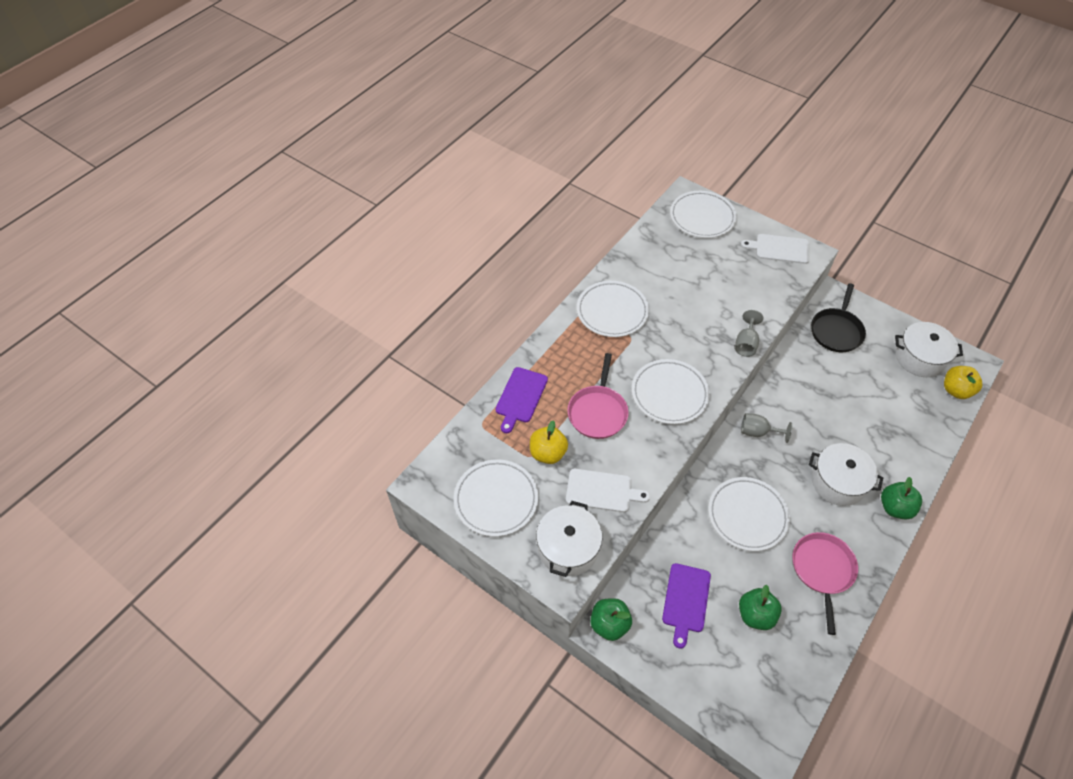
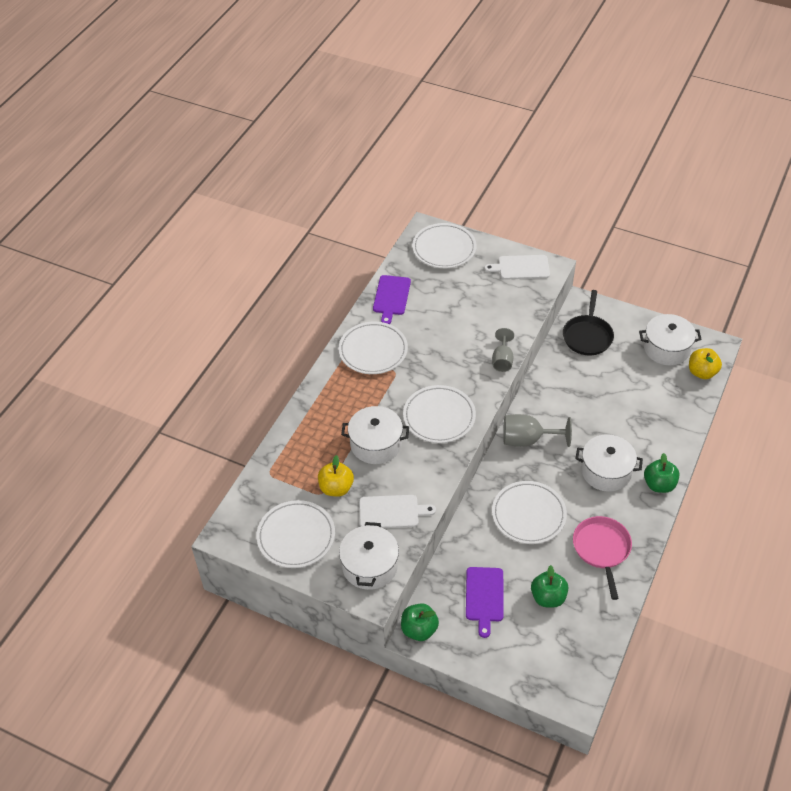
camera: 10 degrees left, 5 degrees down
(520, 397) = (301, 443): purple cutting board -> purple cutting board (391, 297)
(598, 412) = (376, 444): pink pan -> white pot
(758, 432) = (527, 440): grey goblet -> grey goblet, size x1.51

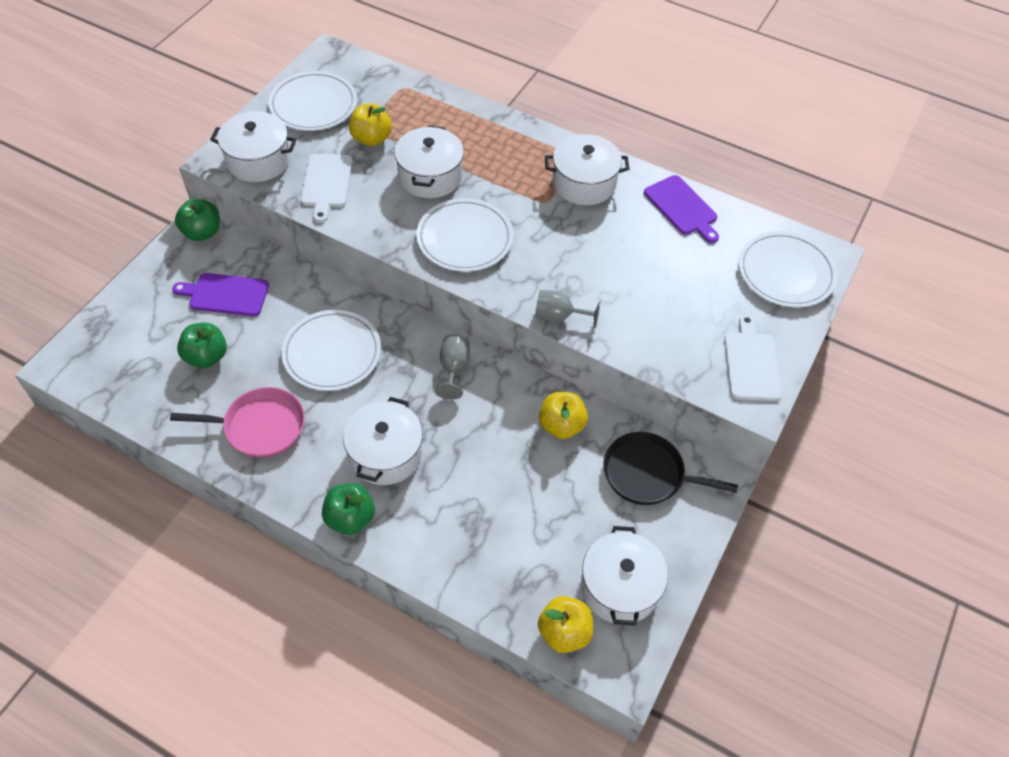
camera: 90 degrees right, 5 degrees up
(373, 350) = (584, 183): white plate -> white pot
(391, 297) = (682, 207): purple cutting board -> purple cutting board turned 135 degrees counterclockwise
(527, 440) = (453, 368): grey goblet -> grey goblet, size x0.66
(562, 379) = (561, 425): none -> yellow apple

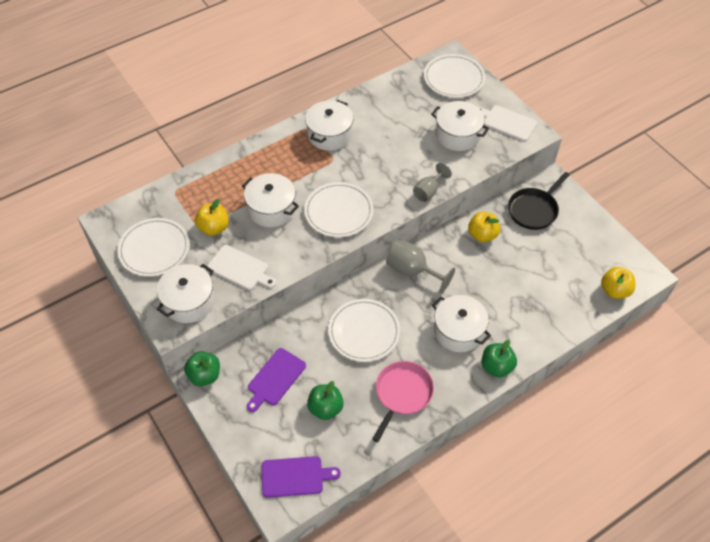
camera: 60 degrees left, 0 degrees up
(453, 368) = (412, 271): grey goblet -> grey goblet, size x1.51
(619, 587) = (598, 254): white pot -> white pot (458, 135)
(682, 207) = (378, 99): purple cutting board -> purple cutting board (295, 476)

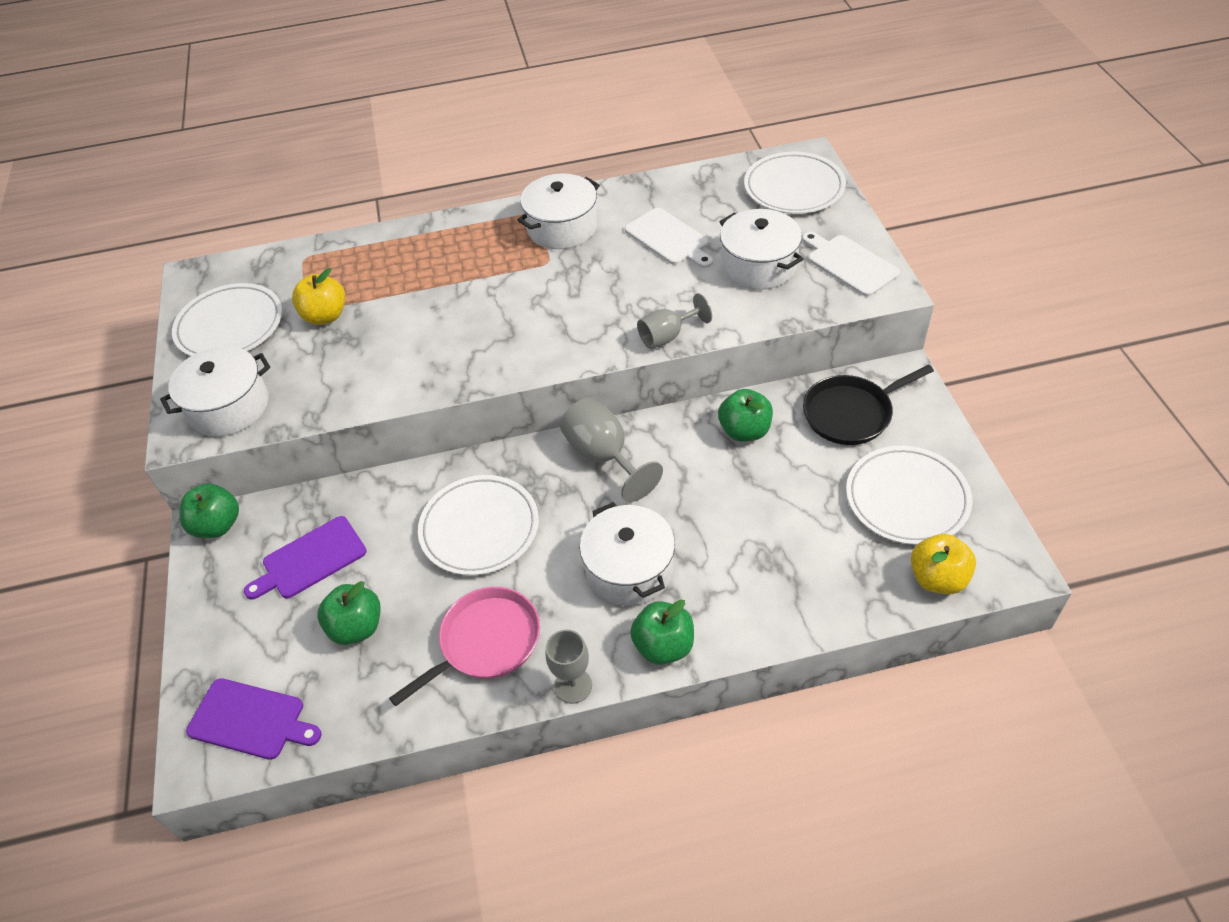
camera: 25 degrees right, 5 degrees down
(240, 268) = (326, 379): white cutting board -> white cutting board (669, 238)
(271, 209) = (420, 309): white pot -> none
(339, 212) = (513, 335): white plate -> white plate (907, 498)
(460, 402) = (573, 686): none -> grey goblet
(482, 235) = (744, 431): yellow apple -> green apple

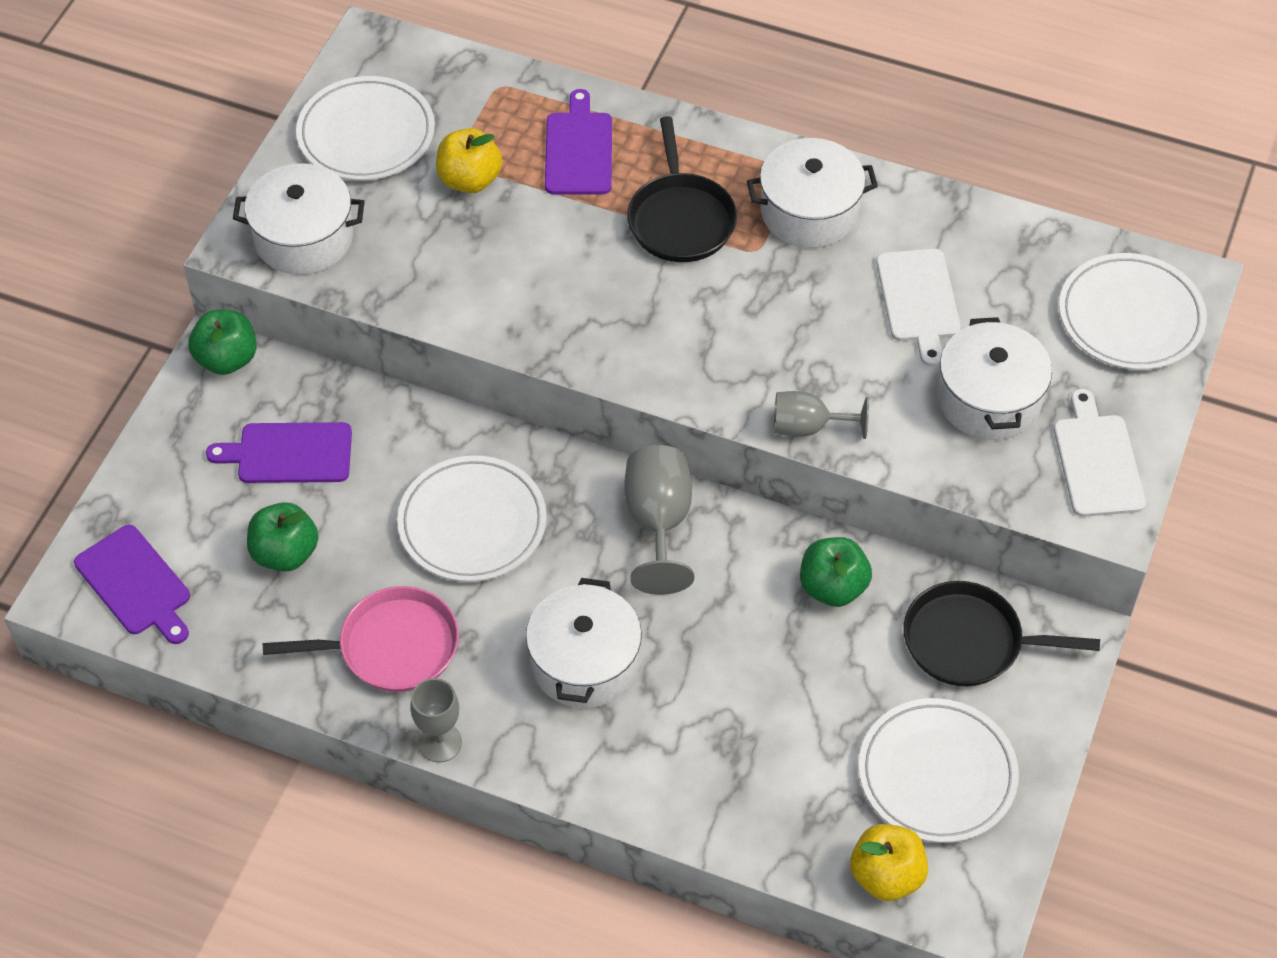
camera: 30 degrees right, 5 degrees up
(387, 266) = (578, 150): none -> purple cutting board
(485, 269) = (680, 219): none -> black pan
(663, 646) = (554, 761): green apple -> none

